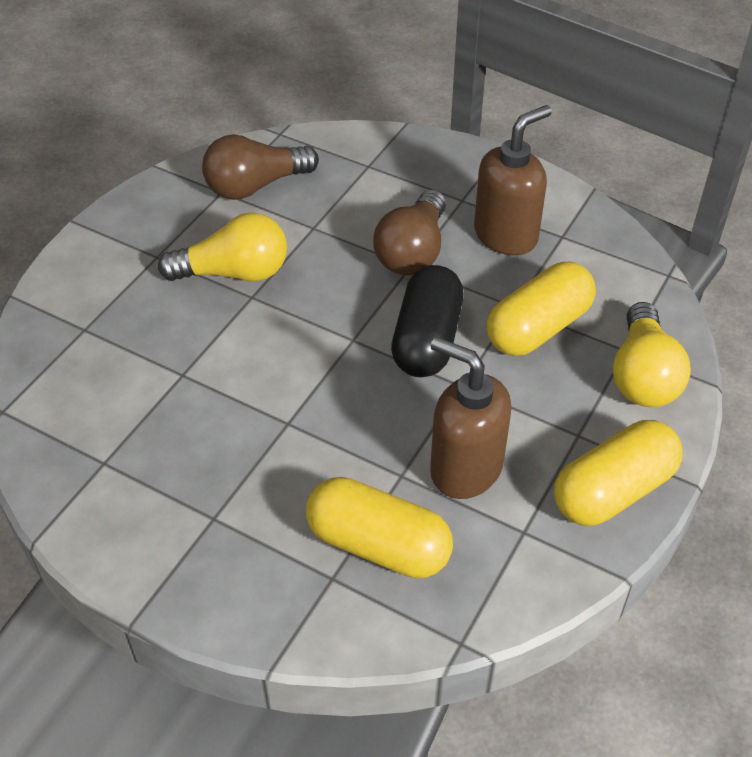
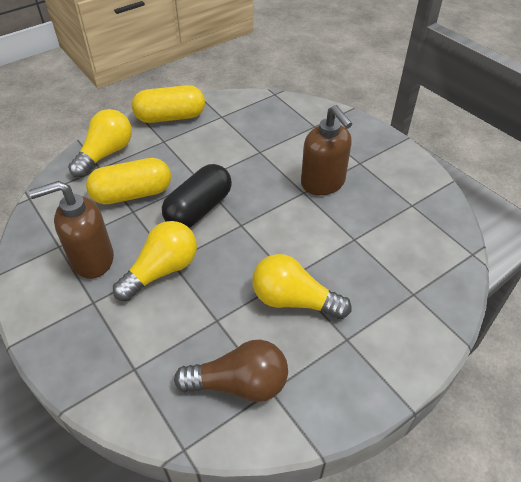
camera: 155 degrees left, 0 degrees up
(378, 545) = (287, 130): yellow capsule -> none
(413, 252) = (162, 270): brown light bulb -> yellow light bulb
(465, 468) = (228, 144): brown soap dispenser -> brown soap dispenser (323, 183)

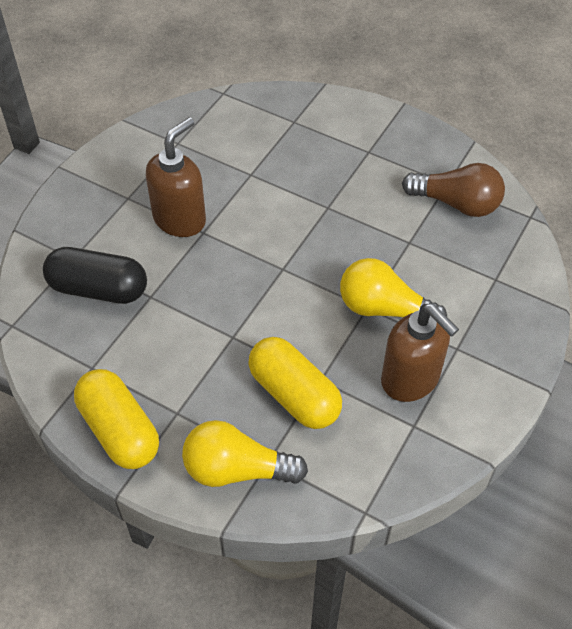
camera: 115 degrees left, 5 degrees up
(199, 209) = (281, 315): black capsule -> black capsule (98, 289)
(239, 384) = (456, 203): brown light bulb -> brown light bulb turned 135 degrees clockwise
(293, 300) = (352, 195): yellow light bulb -> none

